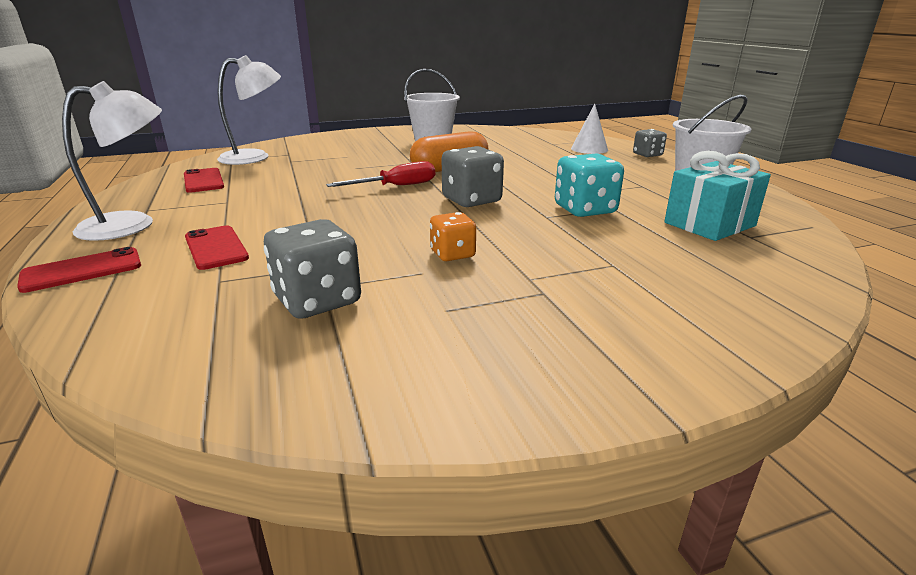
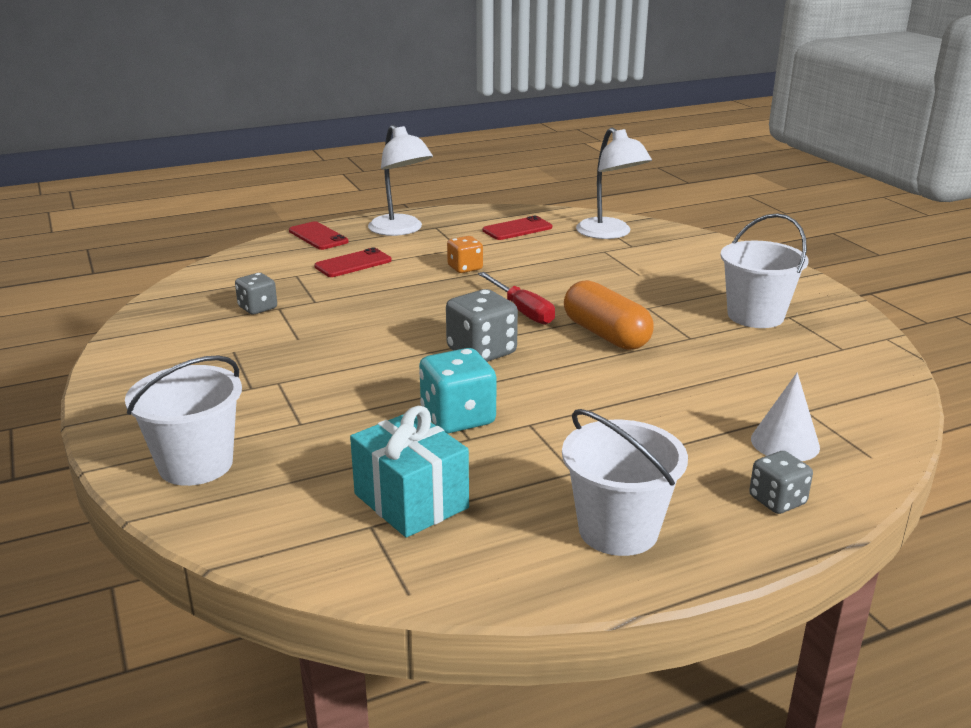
camera: 85 degrees right, 0 degrees up
(317, 300) = (257, 308): grey dice -> grey dice, size x0.62
(452, 254) = (332, 348): orange dice -> orange dice (465, 268)
(719, 311) = (196, 464): none -> white bucket

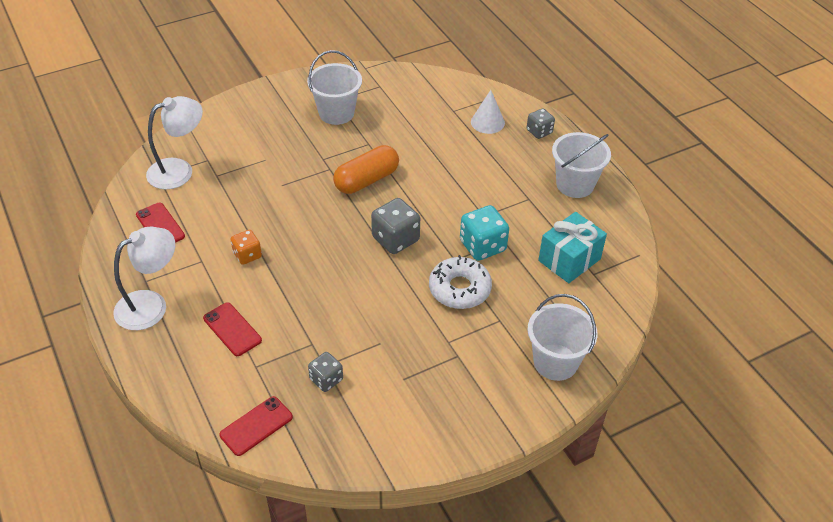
camera: 95 degrees left, 20 degrees up
(318, 236) = (159, 366): red phone -> red phone (256, 426)
(372, 394) = (459, 289): none -> white donut
(522, 311) = (330, 220): red screwdriver -> none

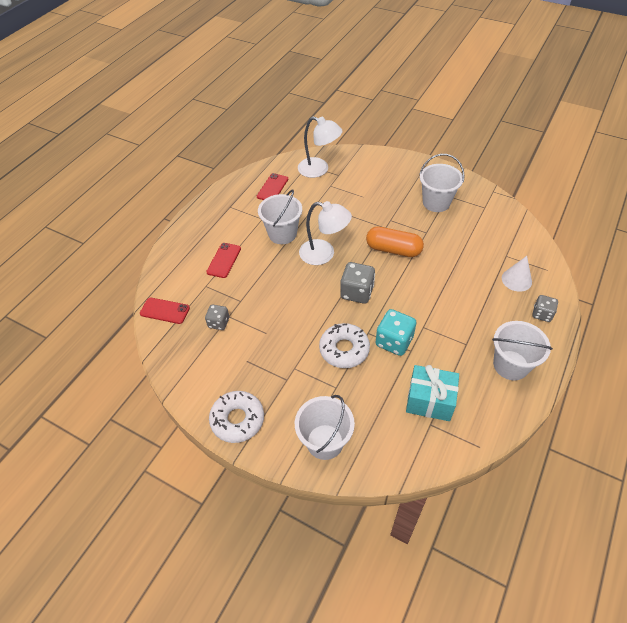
camera: 60 degrees right, 5 degrees up
(151, 305) = (215, 219): white lamp -> white lamp (324, 254)
(247, 255) = (282, 234): orange dice -> white bucket
(475, 423) = (237, 420): none -> white donut

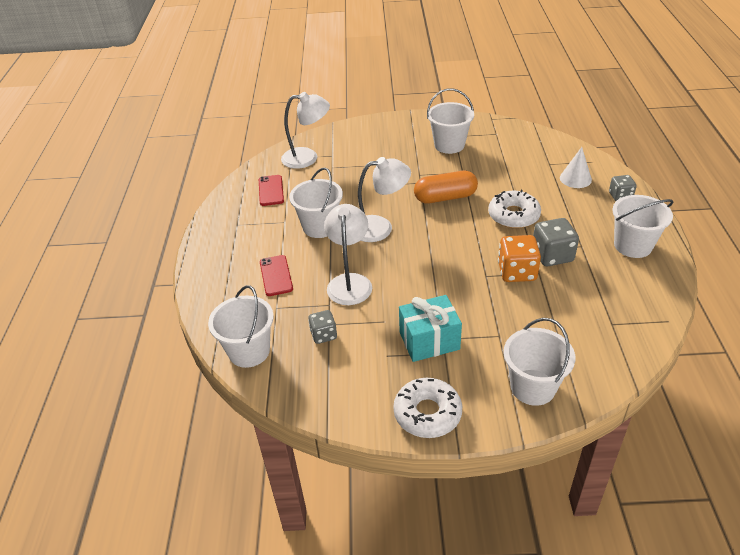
camera: 30 degrees left, 10 degrees down
(165, 311) = (249, 351): red phone -> white bucket
(267, 289) = (350, 282): none -> white lamp
(344, 349) = (477, 300): white donut -> white donut (513, 215)
(357, 292) = (443, 246): grey dice -> grey dice (552, 255)
(394, 341) = (517, 272): turquoise dice -> orange dice
(429, 401) = (593, 305): turquoise gift -> turquoise gift (429, 340)

